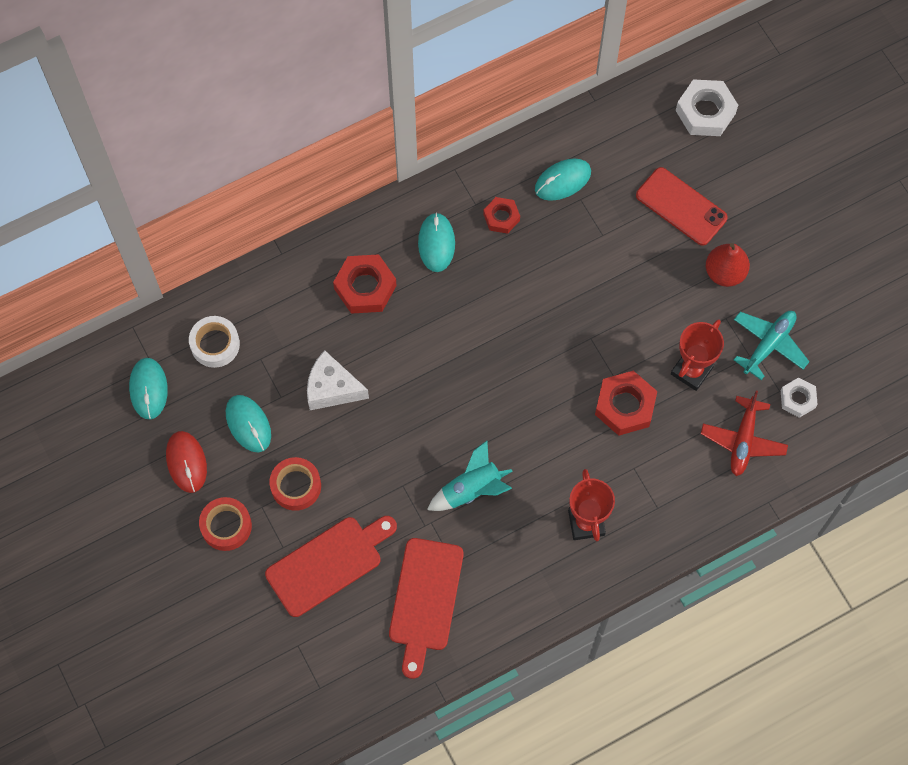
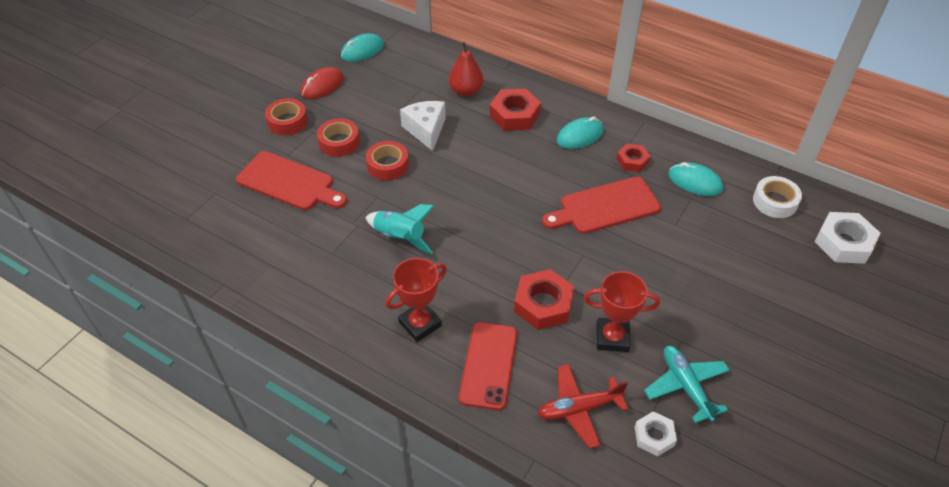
camera: 60 degrees right, 20 degrees down
(215, 344) = (415, 65): white tape -> white tape (775, 201)
(248, 424) = (369, 102): turquoise mouse -> none
(363, 453) = (388, 165): none -> red tape
(425, 600) = (290, 249): red cutting board -> red cutting board (605, 207)
(681, 206) = (748, 263): red phone -> red phone (489, 365)
(724, 272) = (721, 321): red pear -> red pear (466, 91)
(769, 344) = (686, 386): turquoise plane -> turquoise plane turned 120 degrees counterclockwise

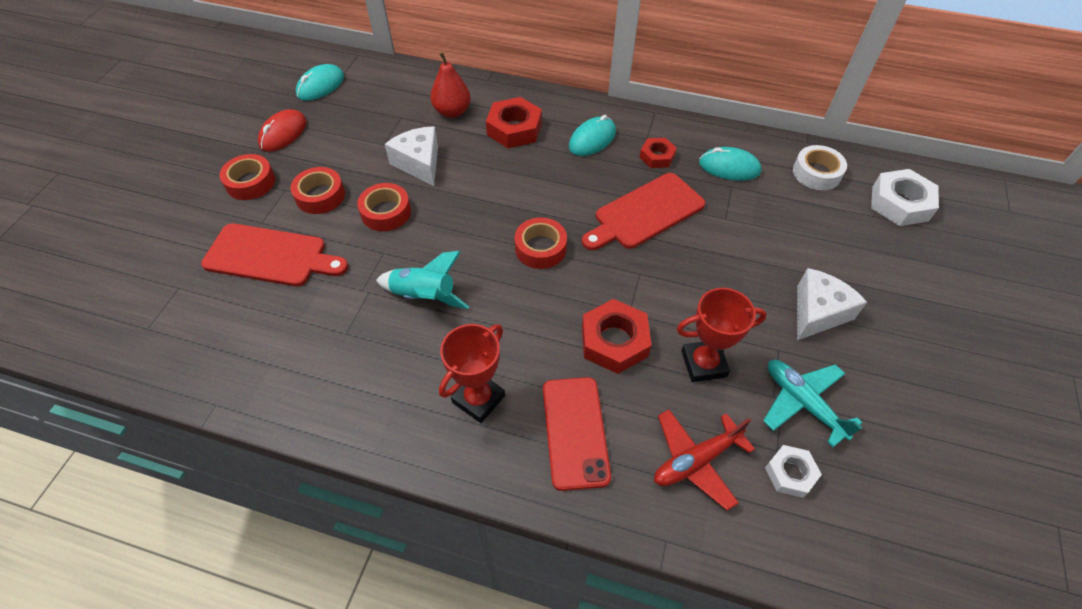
camera: 15 degrees left, 5 degrees up
(506, 218) = (540, 248): none -> red tape
(728, 318) = (817, 312): none -> white cheese

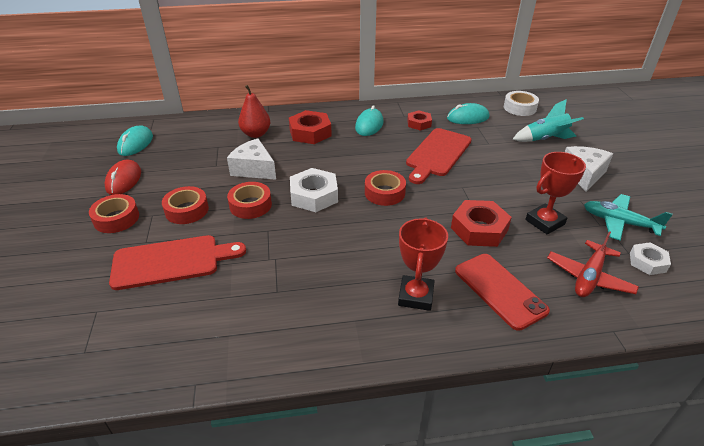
camera: 25 degrees left, 15 degrees down
(424, 296) = (322, 247): turquoise rocket -> turquoise rocket (545, 139)
(900, 203) = (577, 110): white nut -> white nut (314, 195)

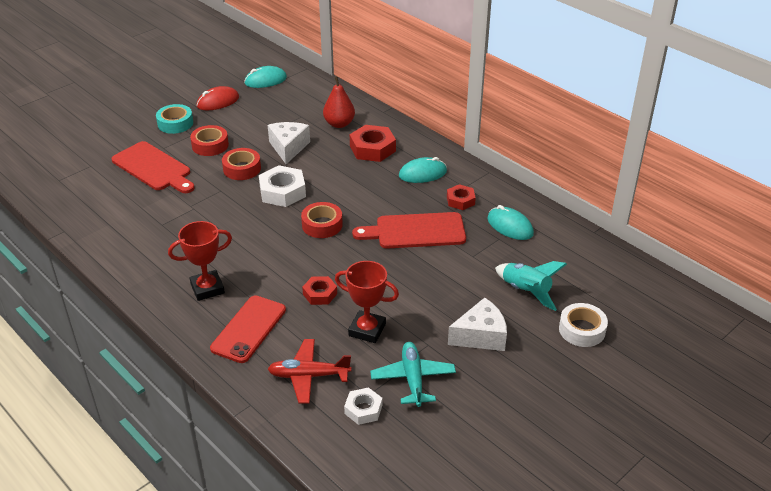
camera: 55 degrees right, 0 degrees up
(116, 218) = (175, 123): red tape -> turquoise tape
(479, 229) = (320, 294): red nut -> red nut, size x0.60
(519, 108) = (578, 254): white tape -> white tape (582, 330)

